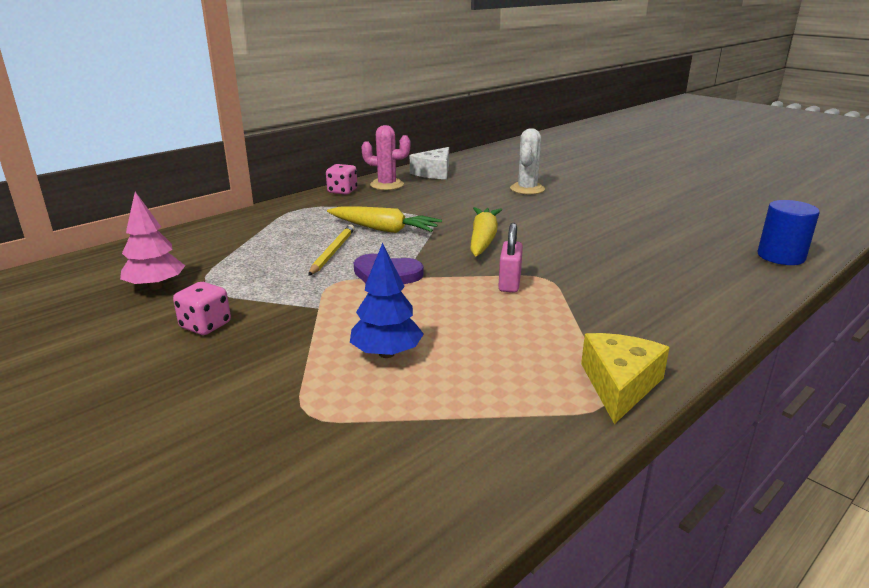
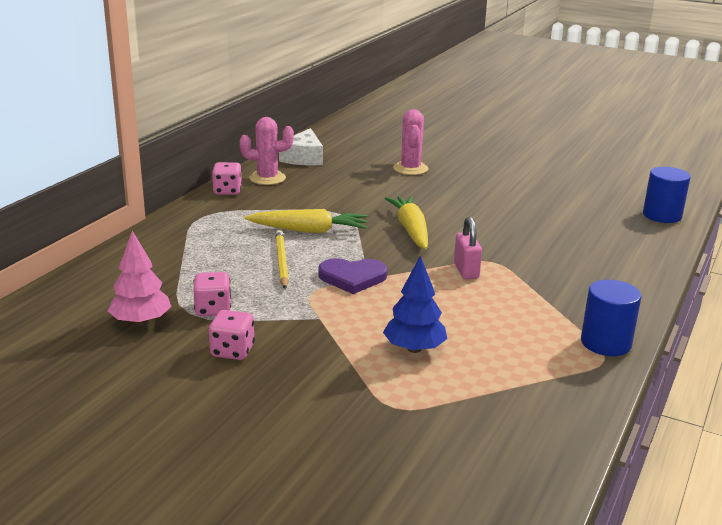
camera: 20 degrees left, 0 degrees up
(228, 285) = (213, 309): none -> pink dice
(527, 189) = (410, 169): white cactus -> pink cactus
(619, 385) = (605, 343): yellow cheese -> blue cylinder

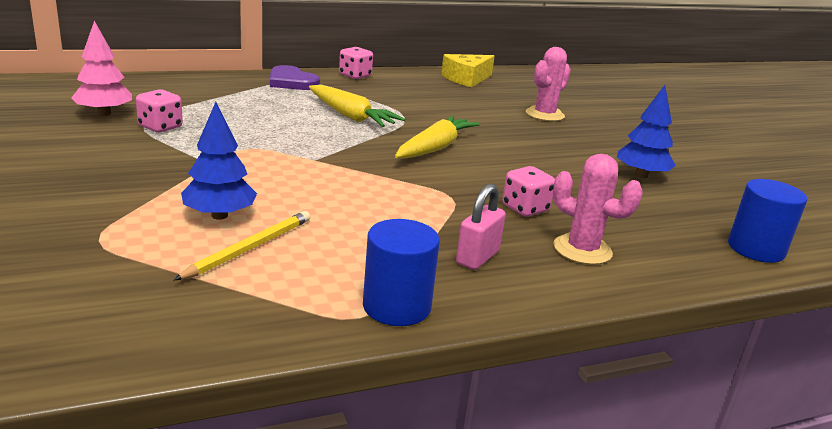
camera: 40 degrees right, 0 degrees up
(232, 351) = (104, 152): pink dice -> pink dice (525, 208)
(267, 178) = (404, 79): pink cactus -> pink cactus (582, 250)
(281, 261) = (279, 123): yellow pencil -> yellow pencil (249, 248)
(303, 158) = (466, 79): white cheese -> yellow cheese
(352, 278) = (302, 154): purple heart -> purple heart (291, 82)
(466, 271) = (408, 192): pink padlock -> pink padlock (477, 257)
(540, 192) = (641, 175): none -> blue tree

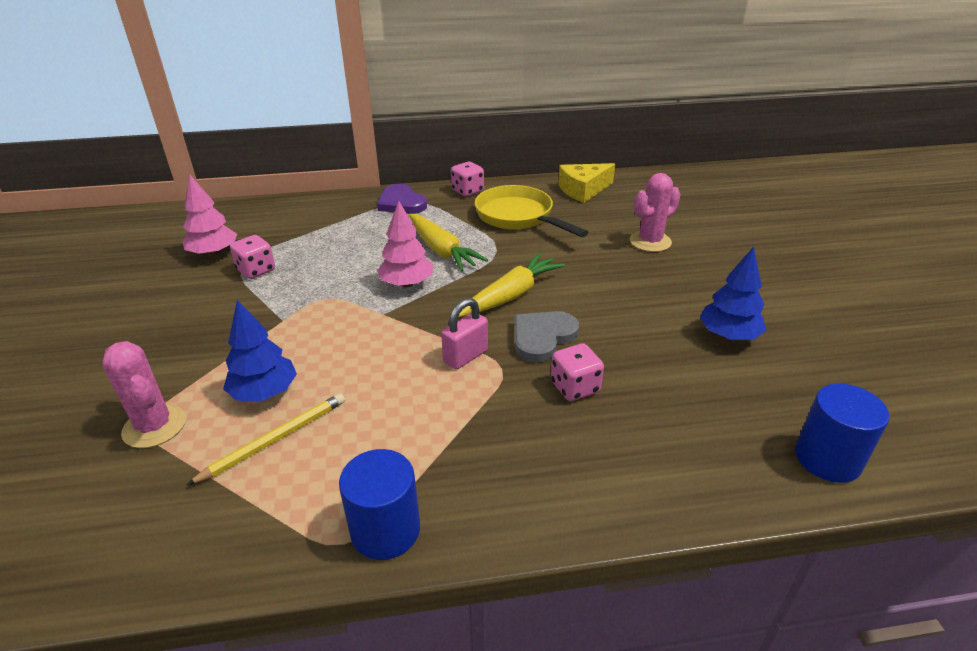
camera: 15 degrees right, 10 degrees up
(327, 139) = (406, 284): none -> pink tree
(414, 95) = (518, 217): none -> yellow pan
(477, 257) = (495, 461): pink padlock -> pink padlock (465, 356)
(479, 176) = (542, 337): none -> grey heart
(582, 250) = (616, 453): pink cactus -> pink cactus (154, 426)

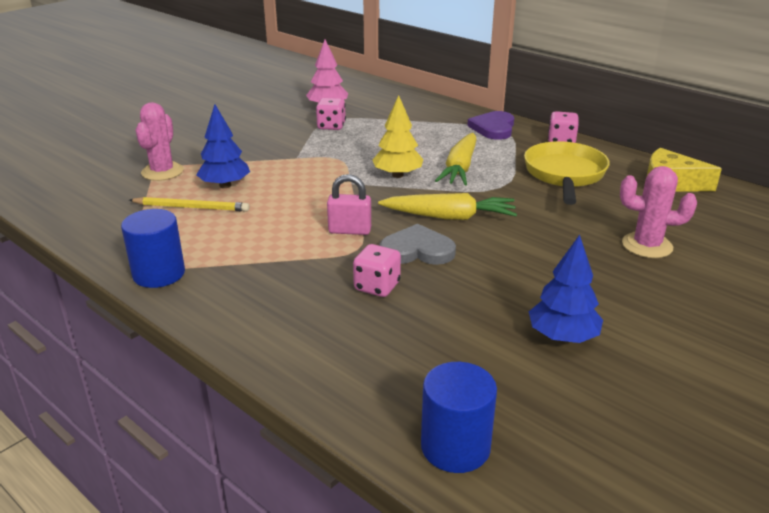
camera: 50 degrees right, 5 degrees down
(406, 284) = (397, 175): pink tree -> yellow tree

